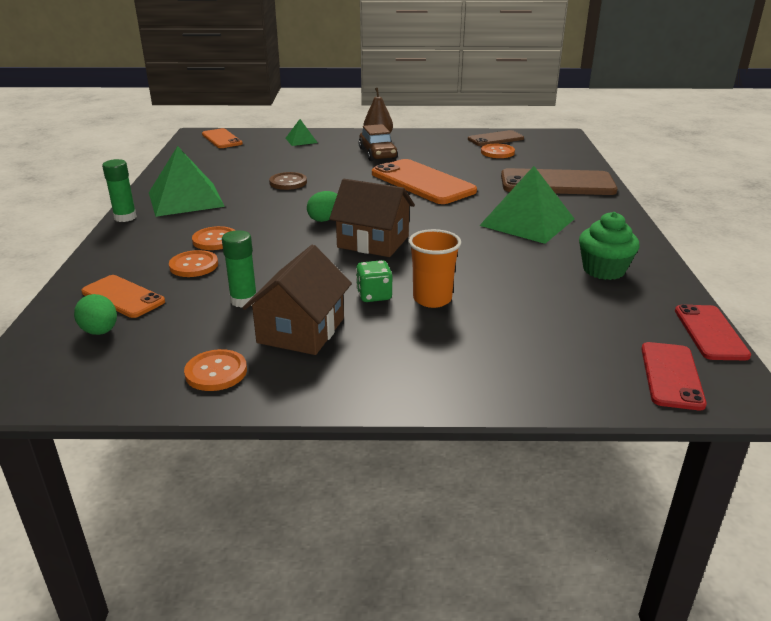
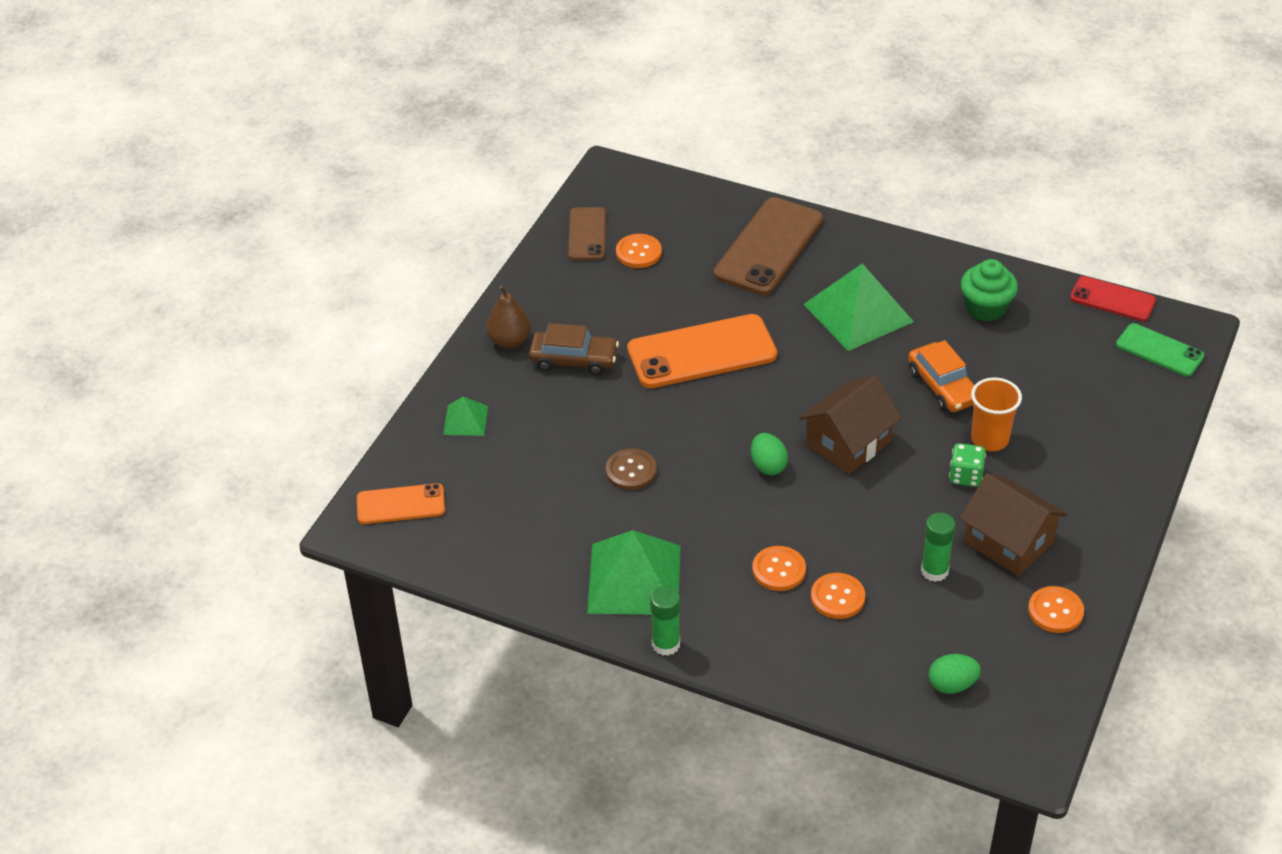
camera: 65 degrees left, 15 degrees up
(123, 297) = (886, 662): orange phone -> none
(479, 268) = (943, 386): none -> orange car
(671, 376) = (1159, 350): red phone -> green phone

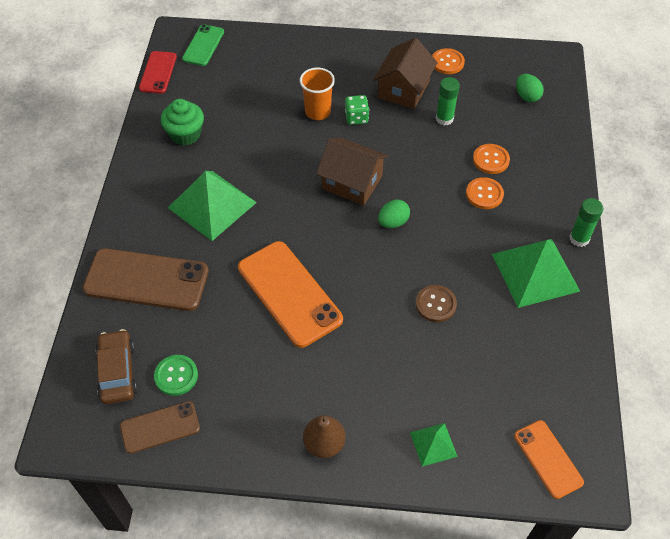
camera: 110 degrees left, 10 degrees up
(574, 360) = (330, 383): brown car -> brown car (117, 372)
(638, 252) = (176, 376): orange button -> green button
(943, 386) = (276, 143): orange car -> none

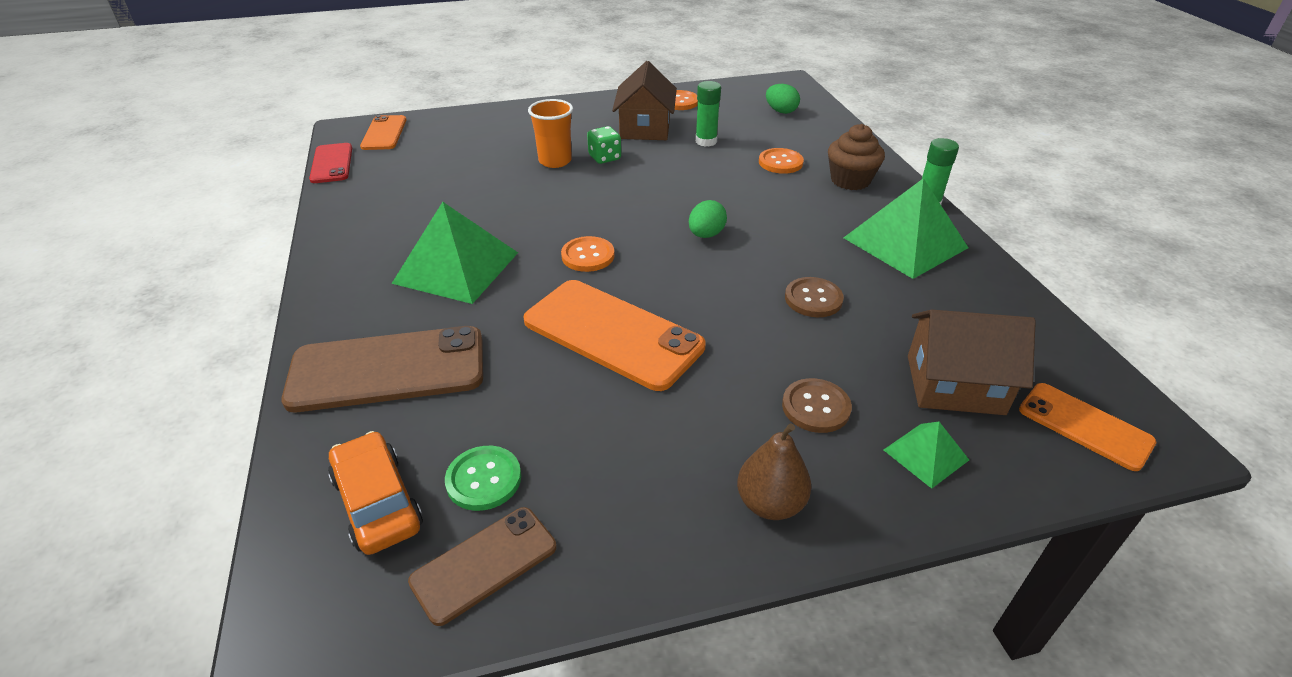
camera: 20 degrees left, 15 degrees down
(117, 372) = (377, 502): brown car -> orange car
(185, 134) = (390, 209): green cupcake -> none
(203, 45) = (384, 133): green phone -> orange phone
(352, 182) = (632, 211): brown house -> brown house (954, 384)
(387, 390) = (816, 407): none -> brown button
(484, 194) = (795, 190): orange button -> orange button (588, 256)
(534, 195) = (850, 180): none -> brown cupcake

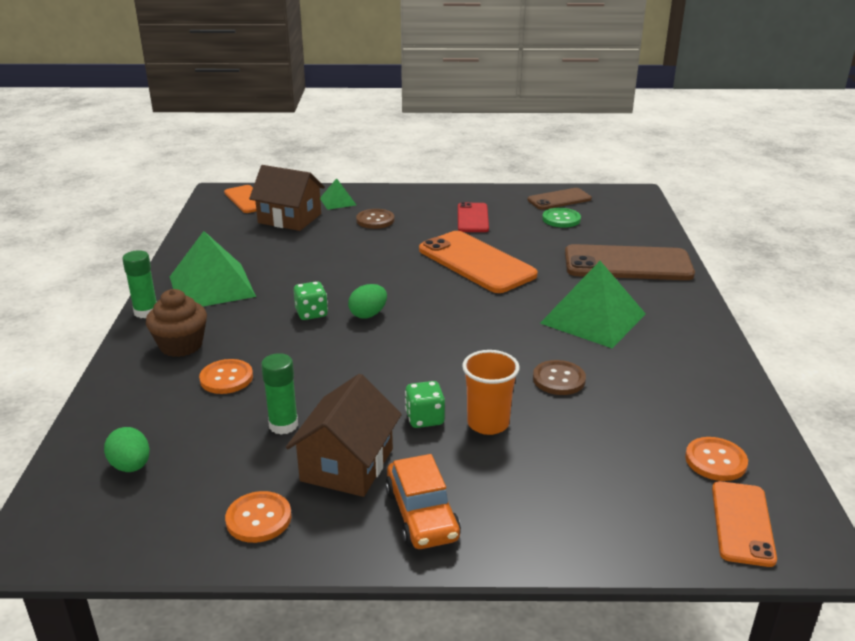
camera: 165 degrees left, 10 degrees down
(332, 163) = (787, 468): red phone -> red phone (472, 218)
(377, 502) = (613, 219): orange car -> orange car (422, 514)
(588, 256) = (479, 312): orange button -> orange button (715, 461)
(765, 227) = (311, 313): none -> green dice
(770, 503) = (425, 198): brown pear -> none
(813, 299) = (325, 262): brown button -> brown button (558, 379)

